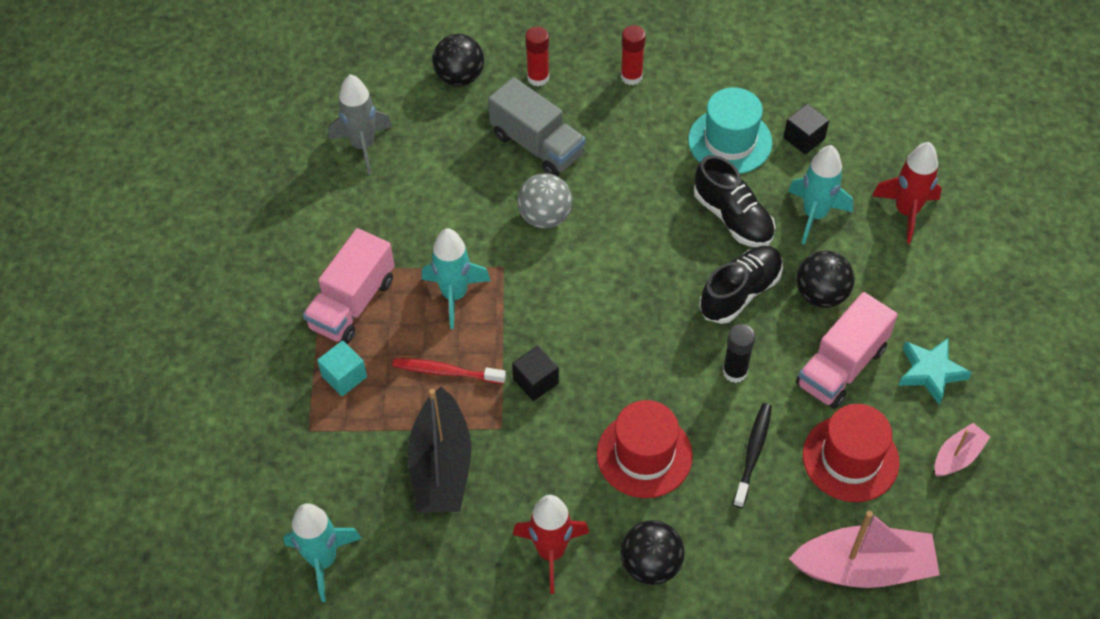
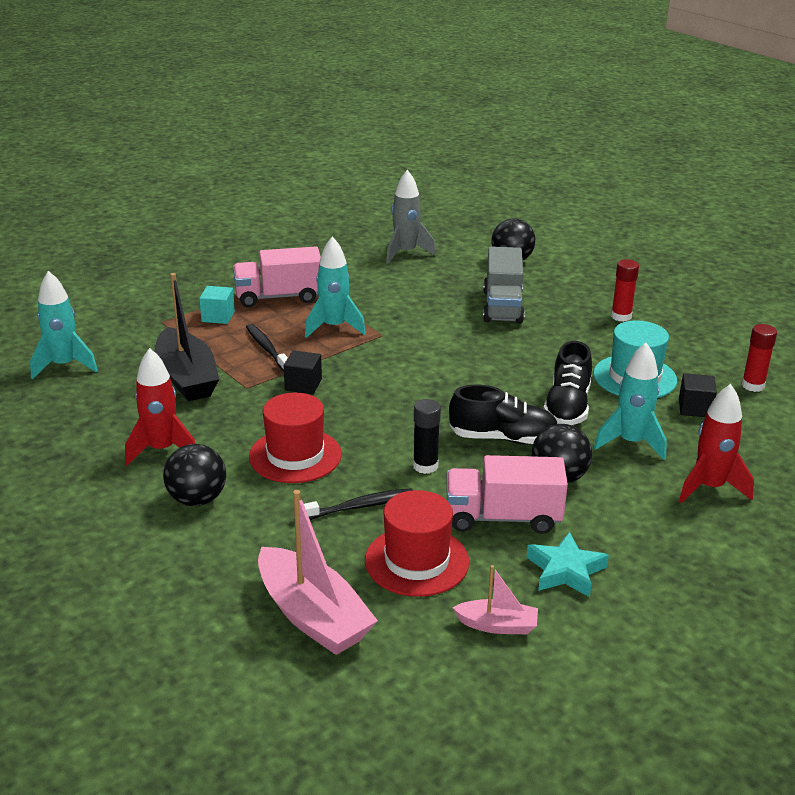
camera: 50 degrees right, 25 degrees down
(441, 466) = (187, 378): black boat -> black boat turned 75 degrees counterclockwise
(446, 372) = (267, 349): red toothbrush -> black toothbrush
(538, 78) = (558, 285): red glue stick -> red glue stick (753, 385)
(545, 217) = (447, 333): grey ball -> none

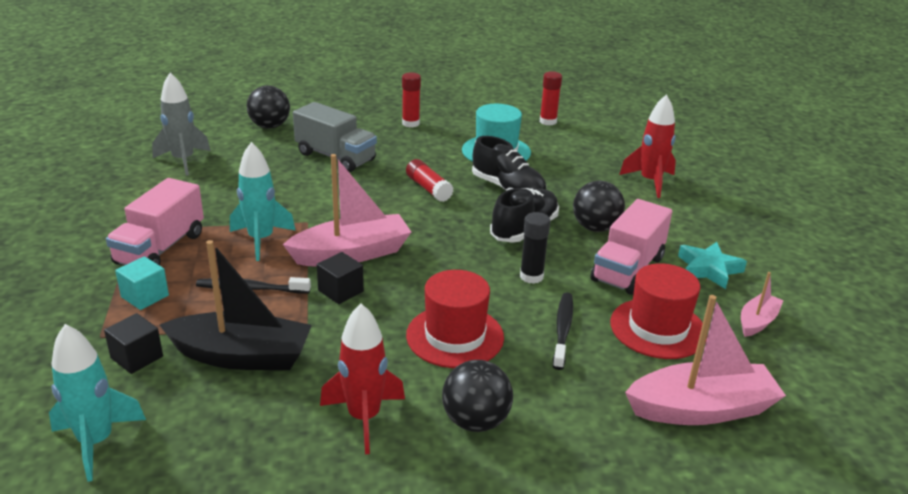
camera: 60 degrees left, 0 degrees up
(359, 370) = (352, 254): none -> pink boat
(510, 367) = (428, 188): none -> red glue stick
(631, 443) = (576, 185): turquoise rocket -> none
(695, 408) = (555, 149): black cube -> black cube (137, 357)

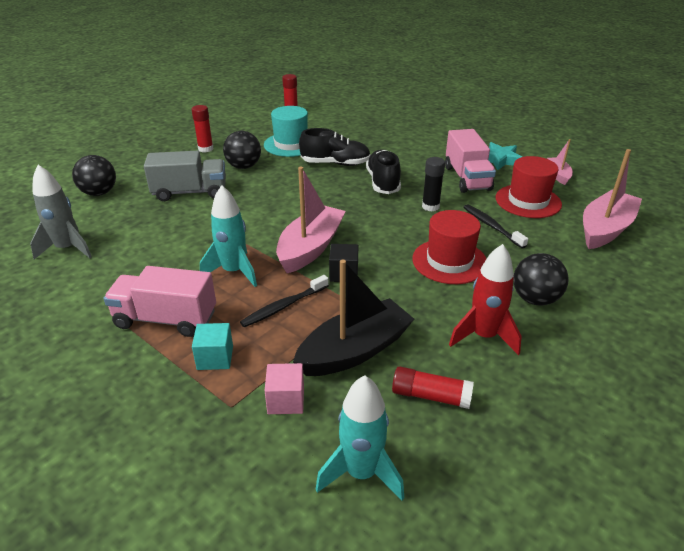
camera: 40 degrees left, 5 degrees up
(137, 357) = (286, 400): black cube -> pink cube
(160, 248) = (166, 319): pink truck -> pink truck turned 120 degrees clockwise
(428, 188) = (288, 184): red glue stick -> red glue stick (430, 396)
(595, 228) = (416, 164): black ball -> black ball (244, 166)
(650, 182) = (401, 127): red rocket -> none

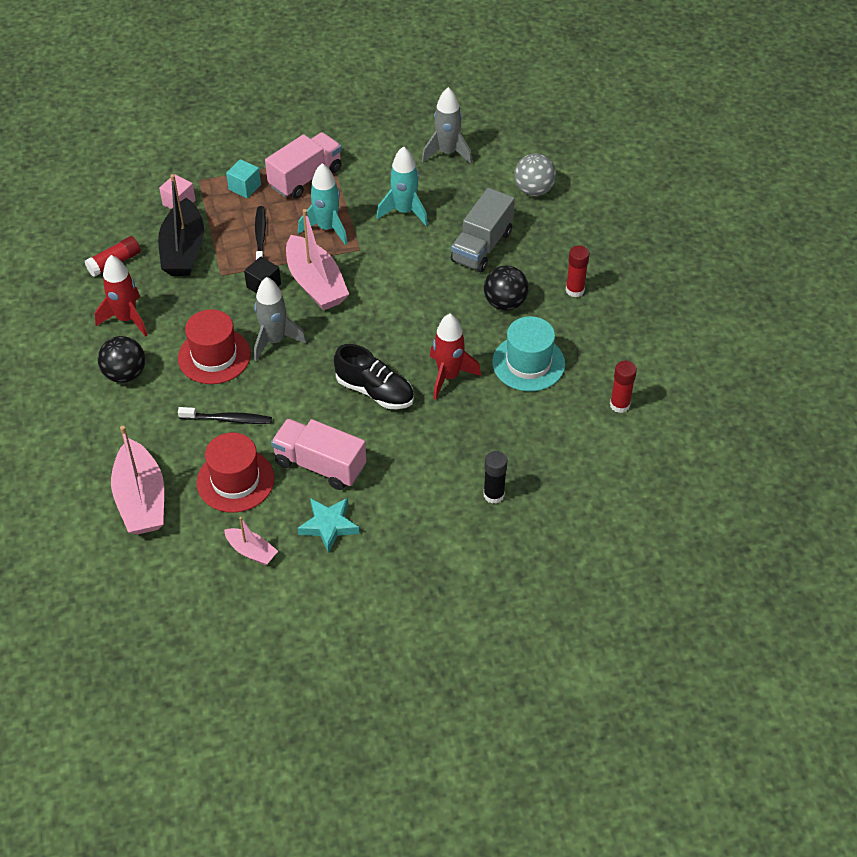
camera: 125 degrees right, 15 degrees up
(99, 193) = (533, 190): black ball -> grey ball
(335, 163) = (448, 376): black shoe -> red rocket
(361, 473) = (103, 208): turquoise rocket -> turquoise rocket (404, 211)
(394, 240) = (275, 340): none -> grey rocket
(430, 206) = (299, 398): black glue stick -> black glue stick (494, 495)

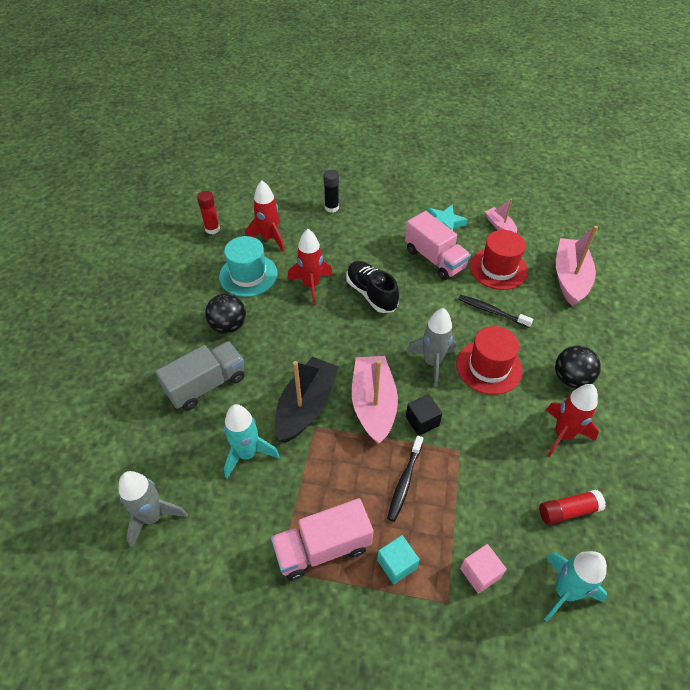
camera: 155 degrees left, 0 degrees up
(183, 250) = (490, 497): black boat -> black boat (306, 406)
(327, 228) = (333, 465): turquoise rocket -> turquoise rocket (565, 591)
(533, 190) = (112, 428): grey ball -> none
(541, 418) = (269, 238): none -> red rocket
(575, 290) = (167, 316): red glue stick -> none

